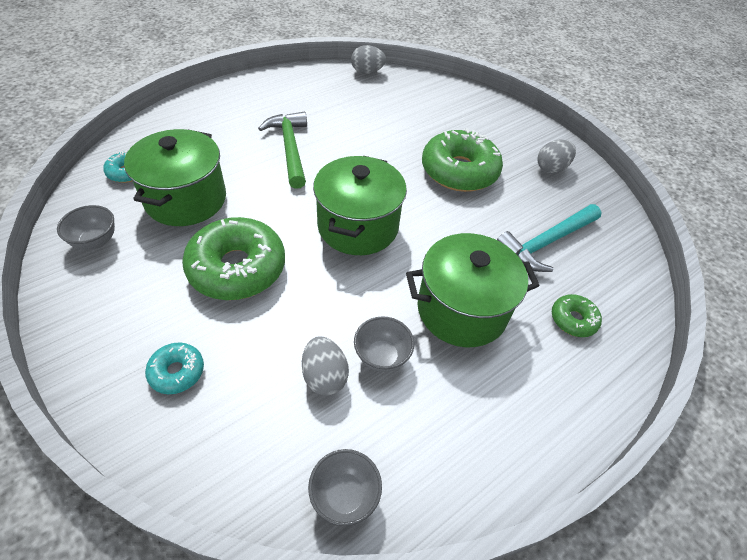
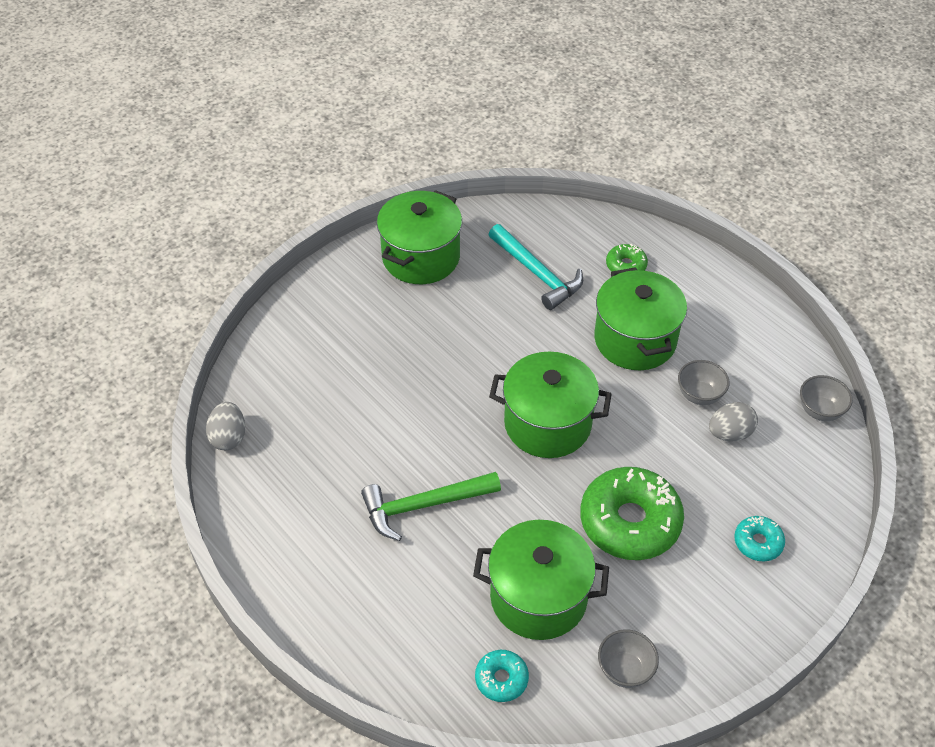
camera: 90 degrees left, 0 degrees up
(459, 171) = (440, 337): green donut -> none
(551, 168) = (421, 257): grey egg -> green pot

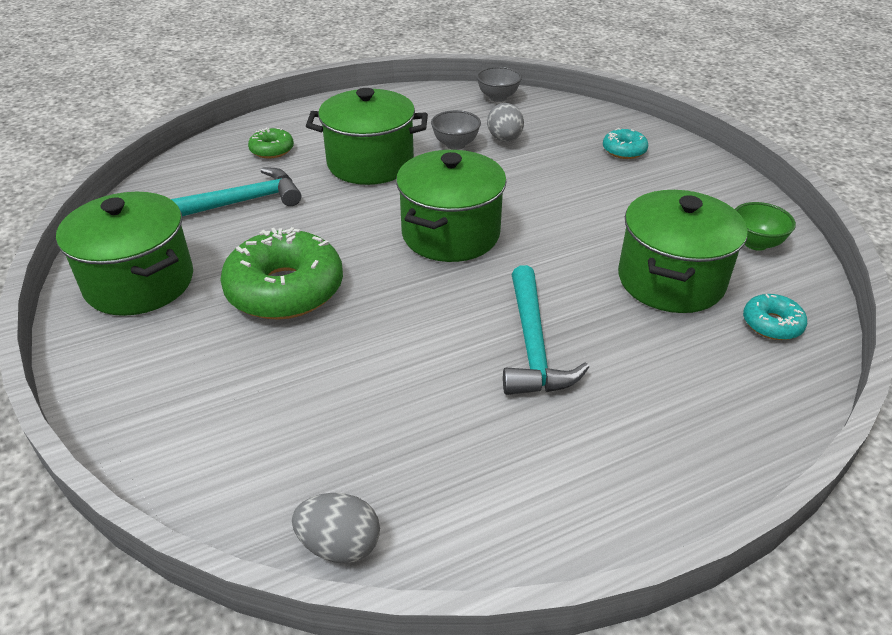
camera: 75 degrees left, 10 degrees down
(424, 506) = (533, 345): green hammer -> turquoise hammer
(625, 670) = (755, 243): grey bowl -> green bowl
(630, 522) = (588, 208): green donut -> green donut (285, 289)

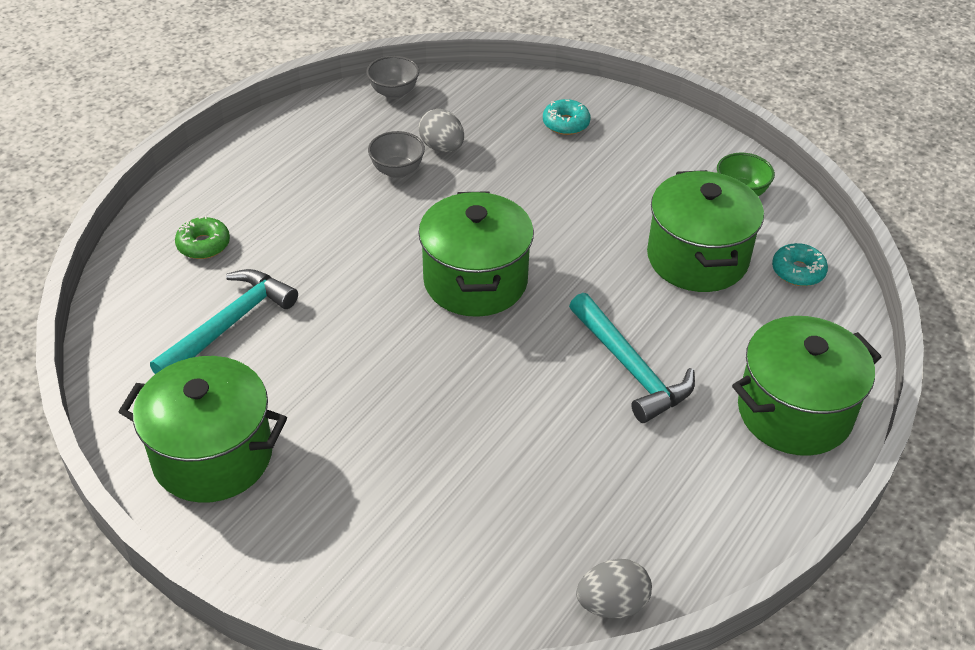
camera: 30 degrees left, 5 degrees up
(285, 289) = (368, 403): green donut -> none
(370, 163) = (328, 225): green pot -> green pot (794, 412)

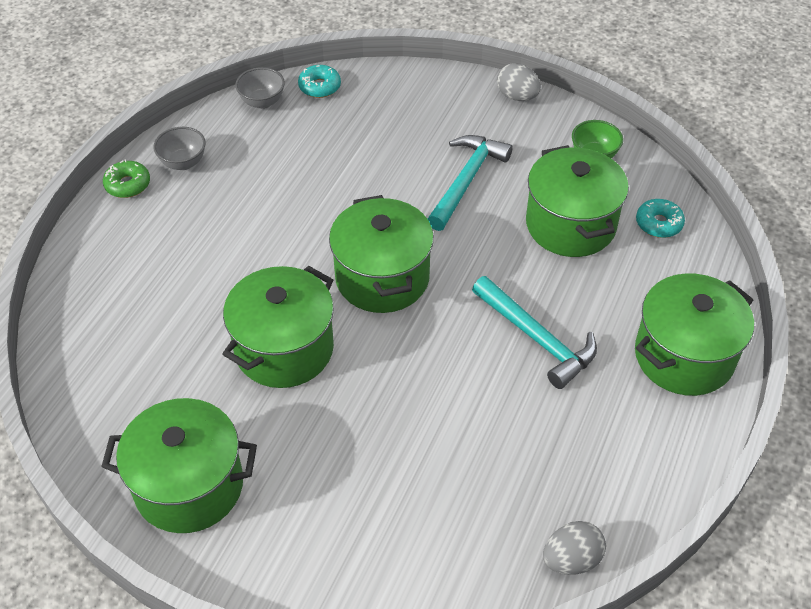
camera: 10 degrees left, 5 degrees up
(203, 245) = (125, 281): green donut -> green donut (128, 185)
(229, 324) = (170, 356): turquoise hammer -> turquoise hammer (466, 180)
(351, 336) = (284, 349): none -> green pot
(397, 171) = (285, 180): grey bowl -> grey bowl (183, 163)
(442, 147) = (320, 151): grey egg -> grey egg (517, 96)
(566, 123) = (425, 111): turquoise donut -> turquoise donut (319, 87)

